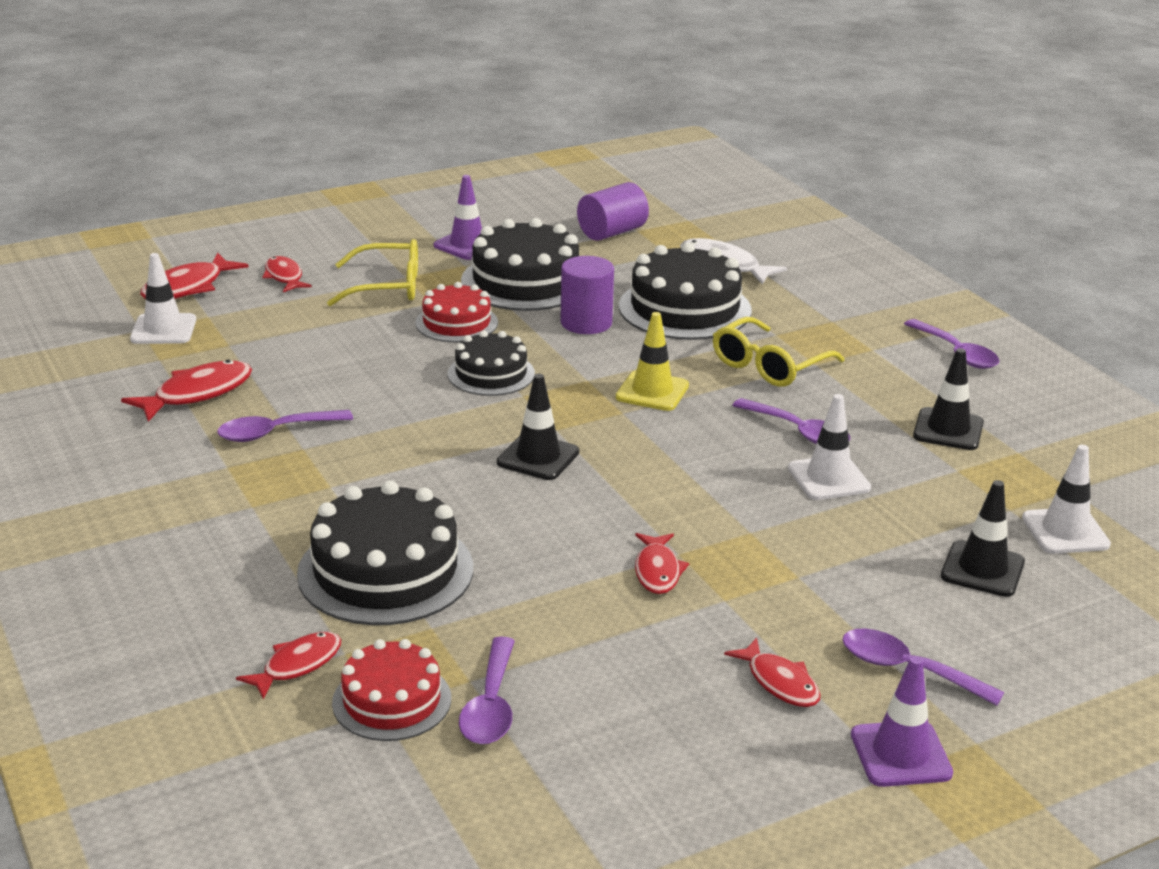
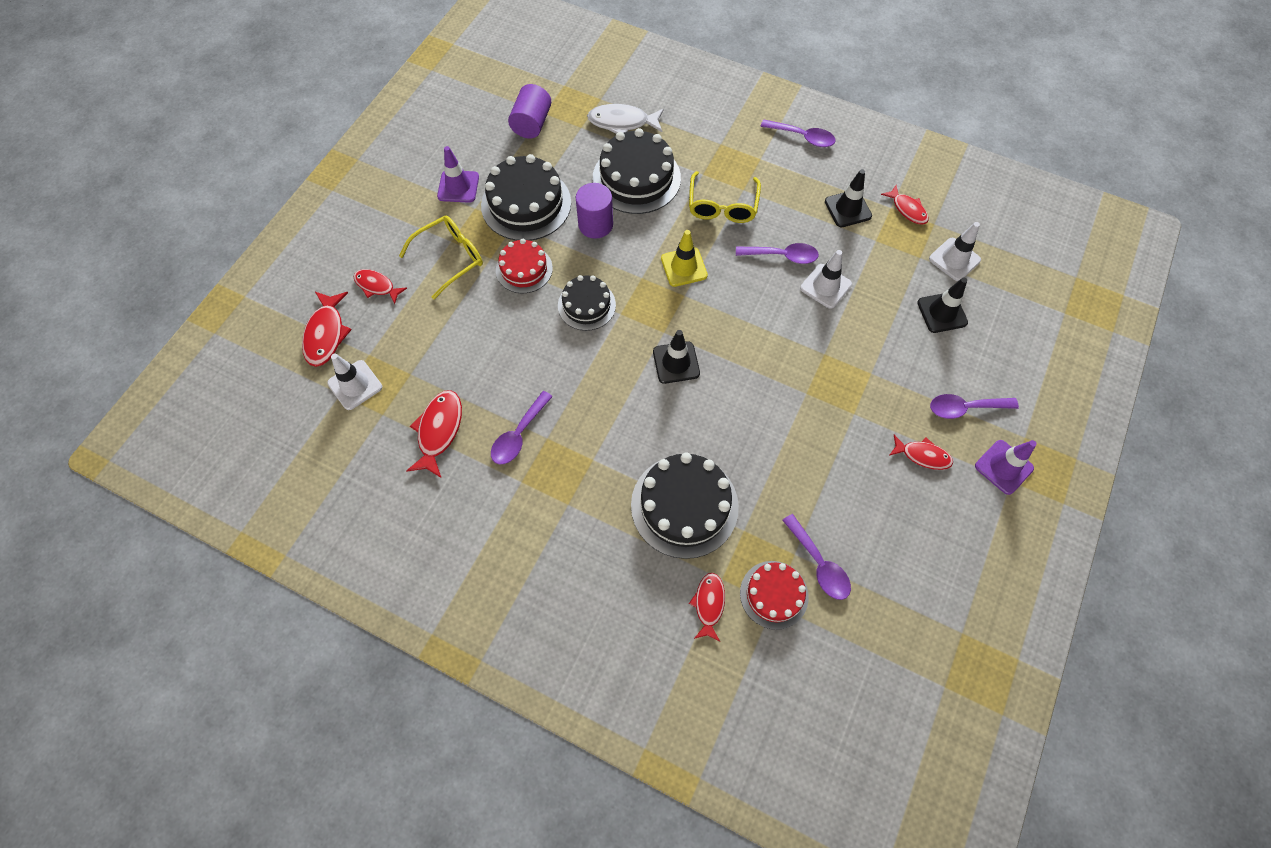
camera: 35 degrees left, 35 degrees up
(657, 571) = (808, 414): red fish -> red fish (907, 209)

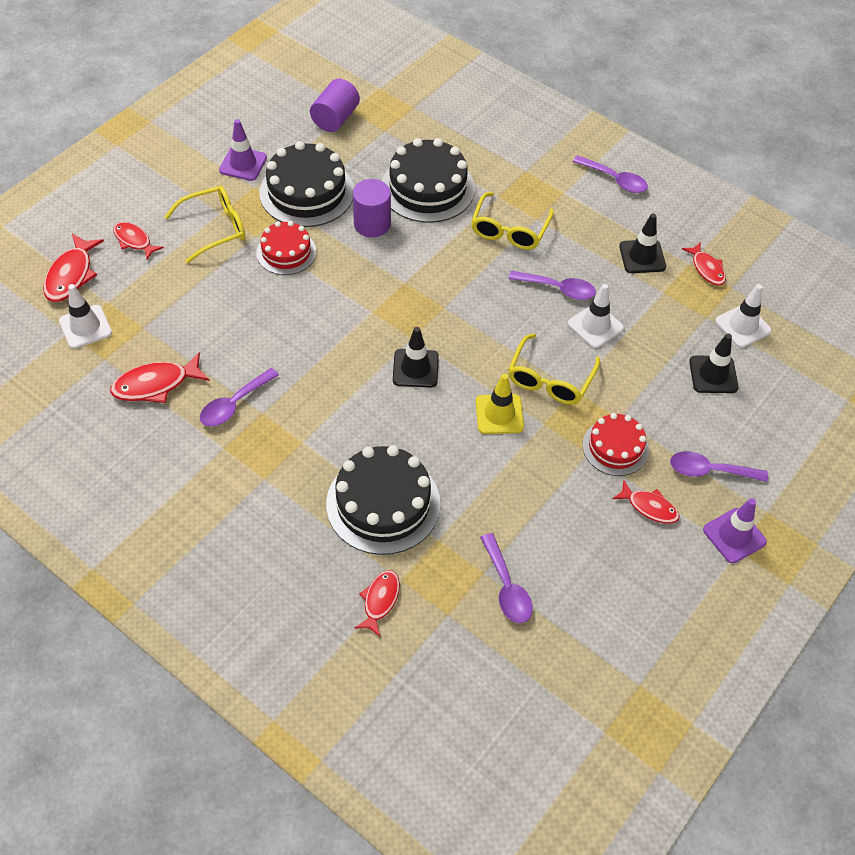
camera: 10 degrees right, 10 degrees down
(439, 431) = (155, 385): red fish -> red fish turned 135 degrees counterclockwise
(586, 305) = (340, 297): black cake -> none
(622, 122) = (429, 133): white fish -> none
(684, 267) = (451, 280): yellow traffic cone -> yellow traffic cone (499, 414)
(774, 594) = (450, 606): red cake -> red cake (615, 447)
(800, 348) = (550, 379): none -> yellow glasses

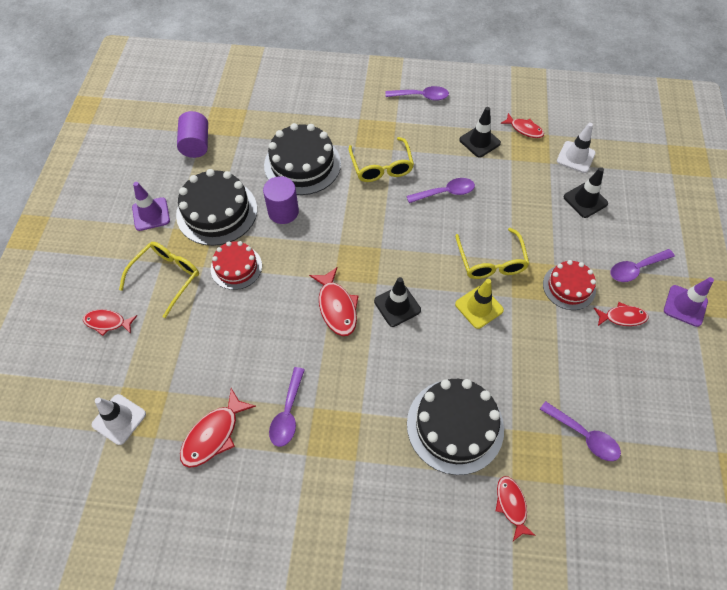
camera: 30 degrees left, 5 degrees up
(71, 275) = (74, 381): red fish -> red fish (337, 307)
(595, 326) = (489, 206): white traffic cone -> none

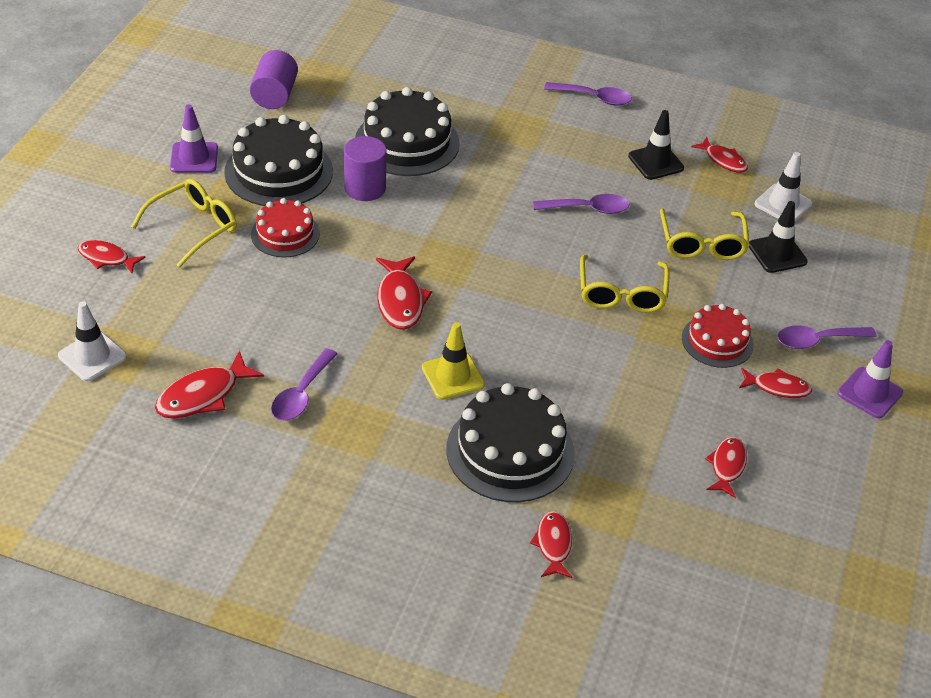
camera: 10 degrees right, 15 degrees down
(381, 167) = (511, 165): yellow glasses -> yellow glasses (702, 243)
(397, 306) = (479, 315): black traffic cone -> none
(479, 307) = (587, 338): yellow traffic cone -> yellow traffic cone (453, 376)
(584, 436) = (676, 497): purple spoon -> none
(610, 397) = (727, 466): none -> red fish

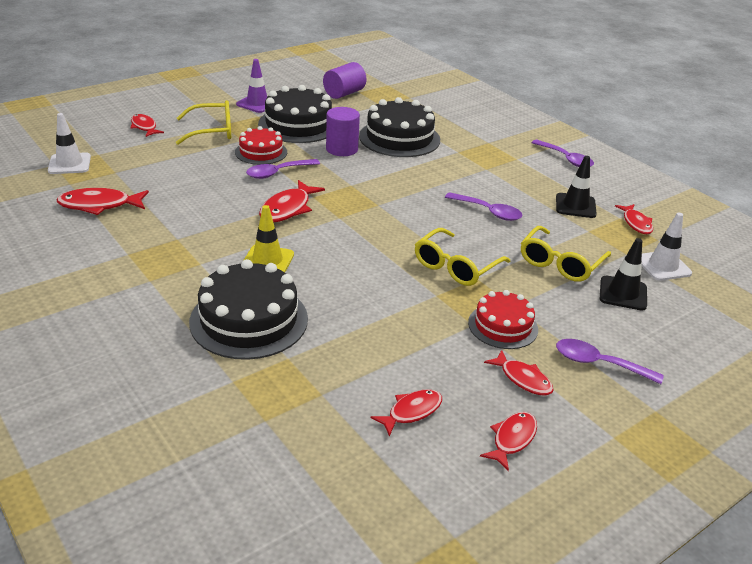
camera: 35 degrees right, 10 degrees down
(301, 394) = (157, 229): purple spoon -> purple spoon (278, 173)
(553, 544) = (201, 392): red fish -> red fish (512, 439)
(869, 393) = (612, 423): purple traffic cone -> none

